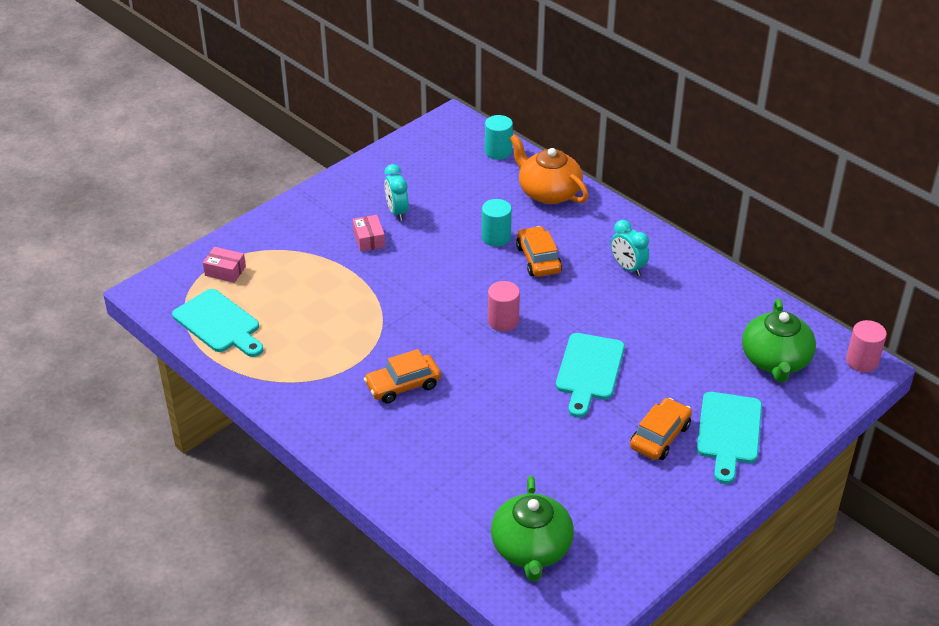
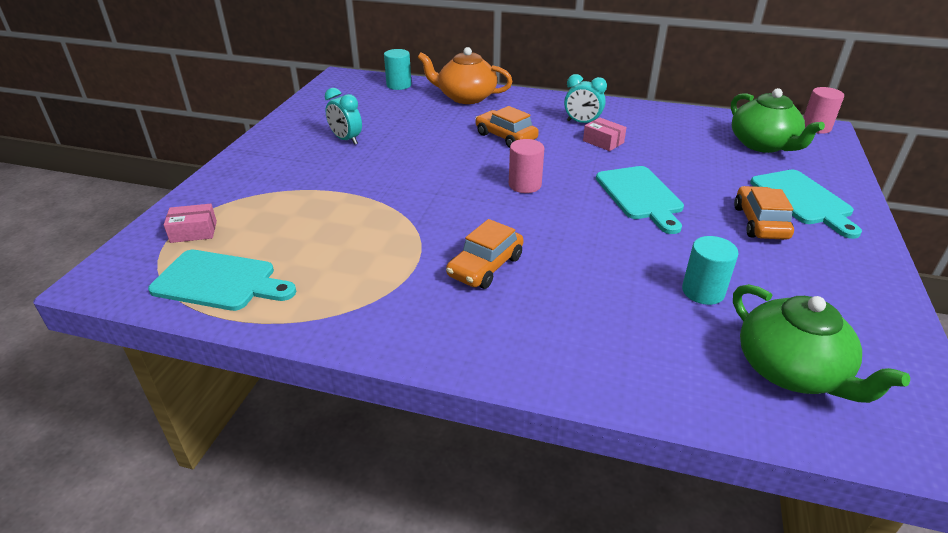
camera: 30 degrees left, 5 degrees down
(369, 239) = (336, 164): pink box -> pink box (603, 142)
(496, 237) = (454, 133): turquoise cylinder -> turquoise cylinder (703, 291)

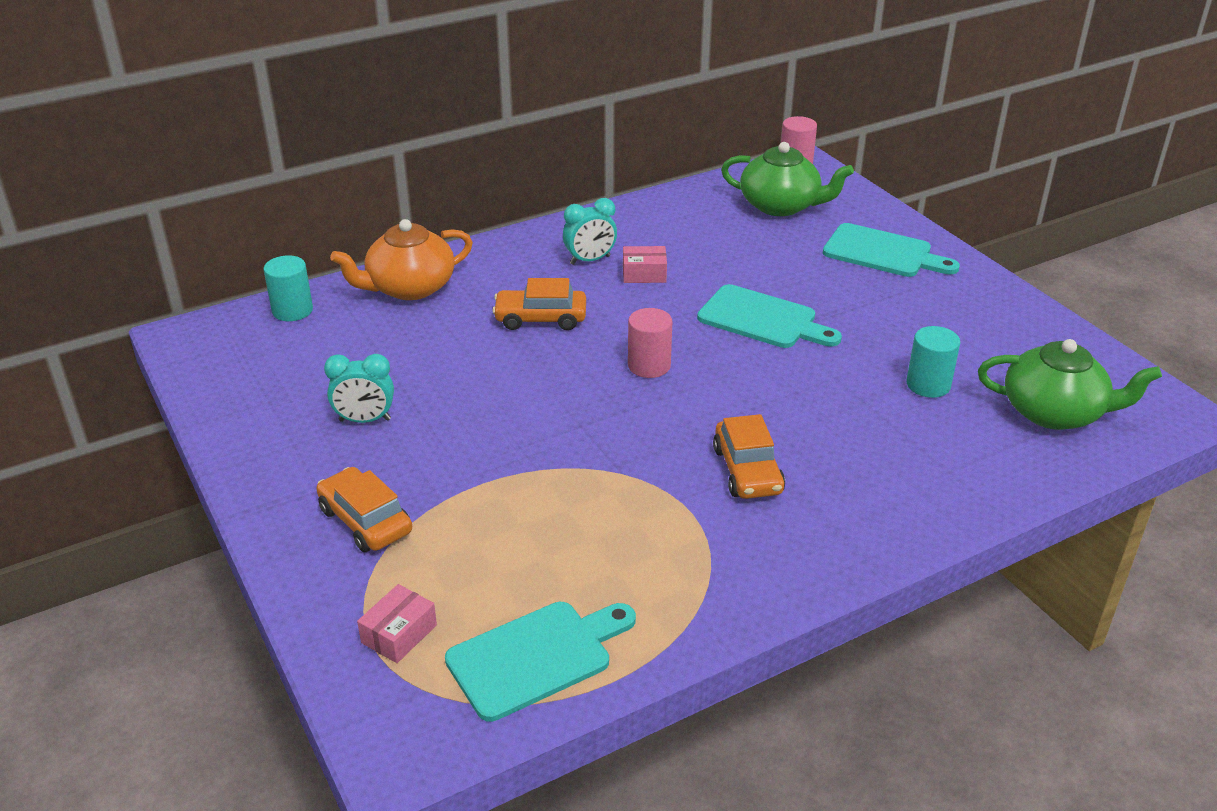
camera: 45 degrees left, 0 degrees up
(760, 222) = (882, 294): orange car -> orange car (365, 521)

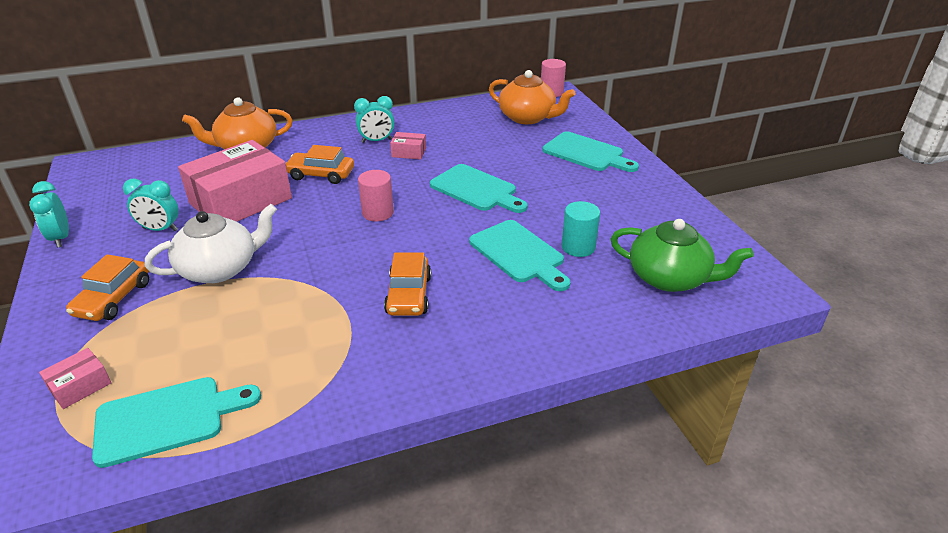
camera: 10 degrees right, 0 degrees up
(232, 448) = (61, 238): none -> turquoise clock
(292, 310) = (161, 155): turquoise cylinder -> none
(365, 521) = (113, 299): orange car -> orange car turned 135 degrees counterclockwise
(452, 368) = (241, 201): none -> pink box
(482, 464) = (220, 268): none -> white teapot
(781, 206) = (527, 117): green teapot -> orange teapot
(859, 402) = (519, 254): none -> turquoise cutting board

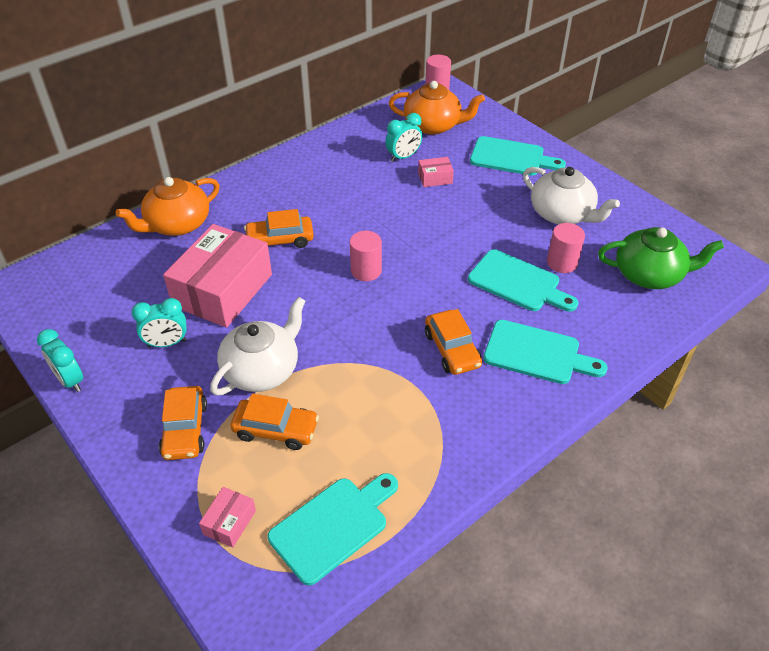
camera: 20 degrees left, 10 degrees up
(189, 320) = (276, 430): none -> orange car
(376, 141) = (306, 186): turquoise clock -> turquoise clock (403, 157)
(409, 152) = (347, 193): pink box -> pink box (435, 178)
(476, 189) = (438, 222): turquoise cutting board -> turquoise cutting board (537, 353)
(578, 247) = (562, 263): turquoise cylinder -> pink cylinder
(607, 207) = (562, 214): none -> white teapot

